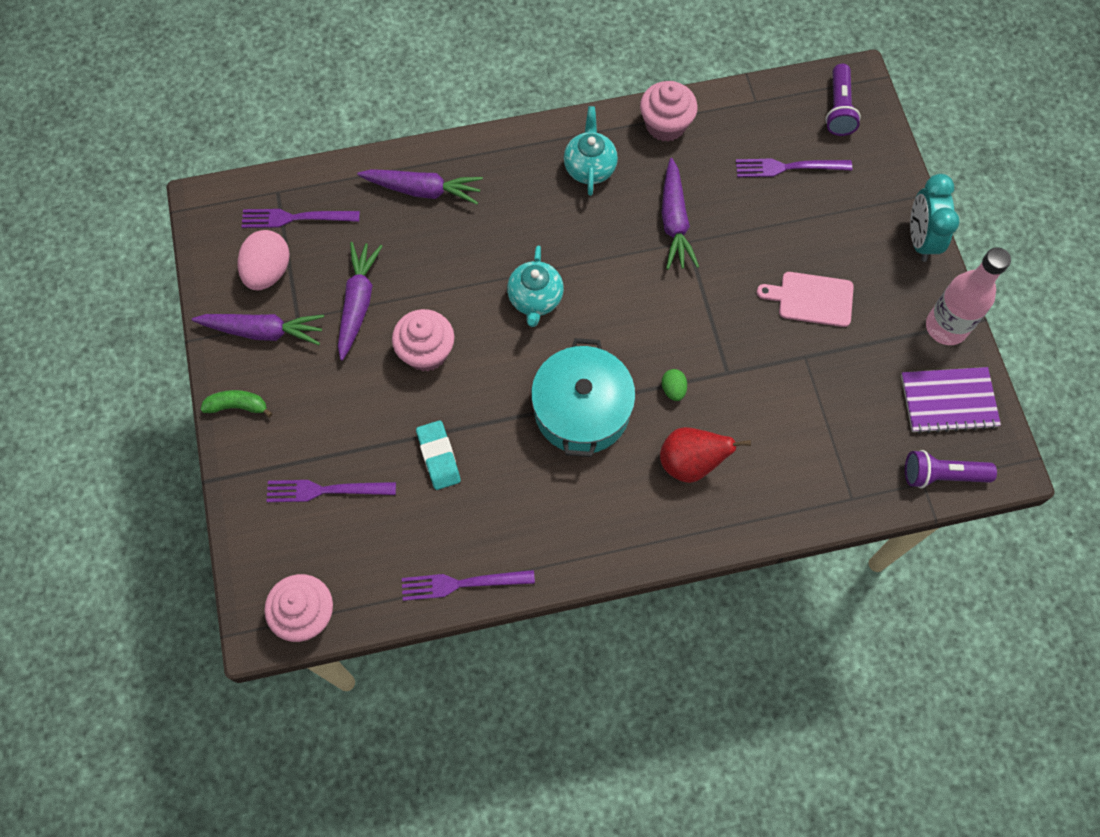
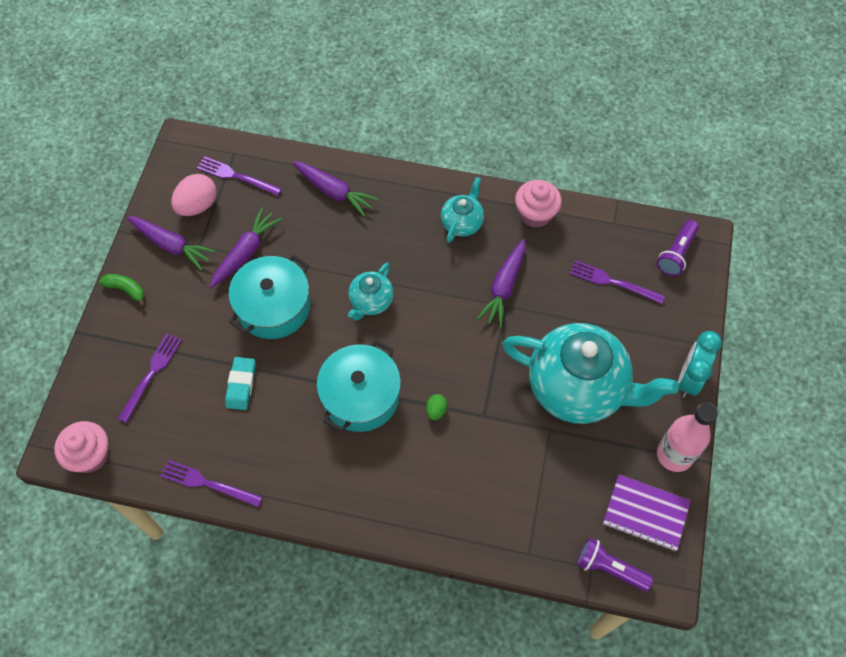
camera: 25 degrees right, 5 degrees down
(325, 490) = (151, 374): purple fork -> purple fork turned 90 degrees clockwise
(426, 352) = (273, 307): pink cupcake -> turquoise pot
(690, 463) = (419, 471): red pear -> none
(811, 299) = (578, 388): pink cutting board -> turquoise teapot

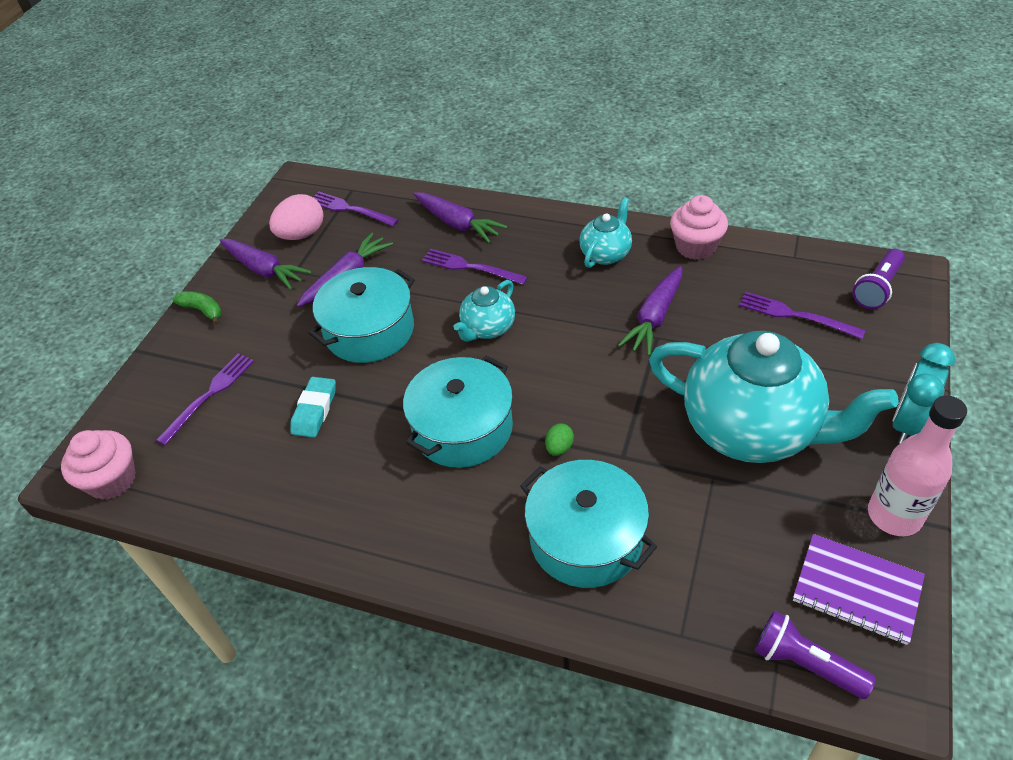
camera: 10 degrees right, 15 degrees down
(207, 483) = (249, 519): purple fork -> purple fork (470, 267)
(460, 485) = (586, 538): none -> turquoise pot

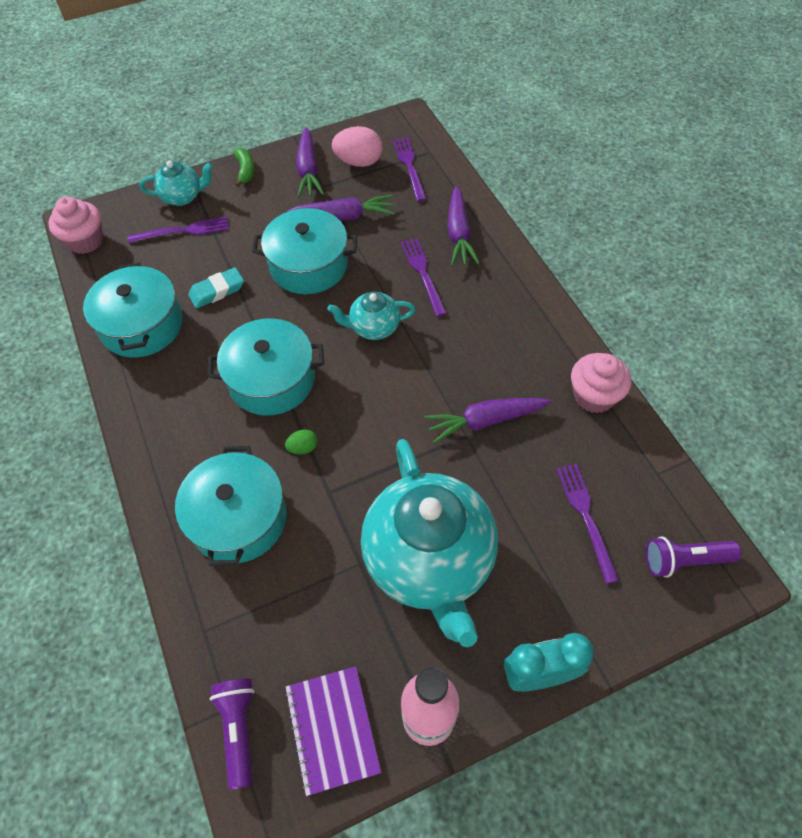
camera: 45 degrees right, 10 degrees up
(281, 491) = (142, 325): none -> turquoise pot
(606, 254) = (522, 343): turquoise teapot -> turquoise teapot (183, 197)

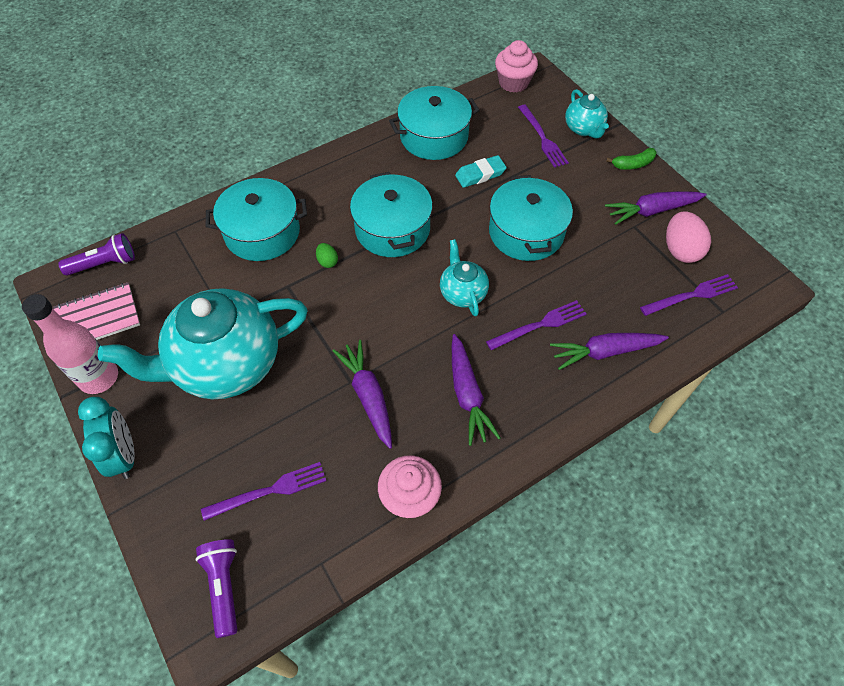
camera: 80 degrees right, 0 degrees up
(217, 291) = (480, 174): turquoise eraser -> turquoise eraser turned 75 degrees counterclockwise
(332, 729) = (98, 317): purple notebook -> pink notebook
(344, 216) = (598, 249): purple carrot -> purple carrot (467, 394)

